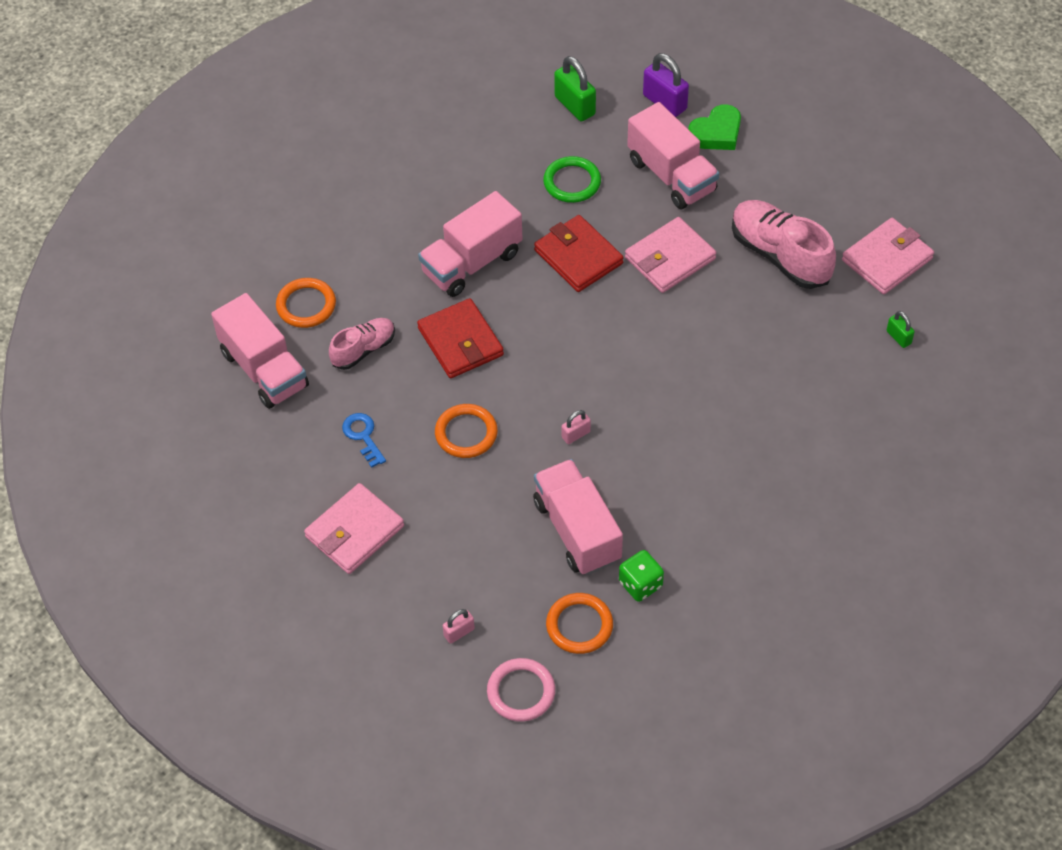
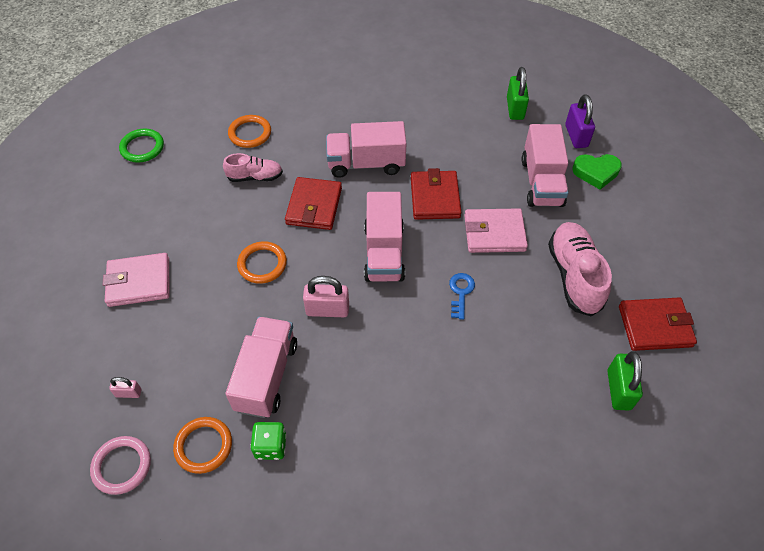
camera: 35 degrees right, 0 degrees up
(264, 369) = (191, 155): pink truck -> pink truck (384, 252)
(363, 436) = (203, 227): blue key -> blue key (460, 292)
(572, 182) = (472, 151): green ring -> green ring (142, 147)
(576, 434) = (327, 310): pink padlock -> pink padlock, size x1.82
(887, 259) = (655, 326): pink wallet -> red wallet
(898, 337) = (618, 390): green padlock -> green padlock, size x1.82

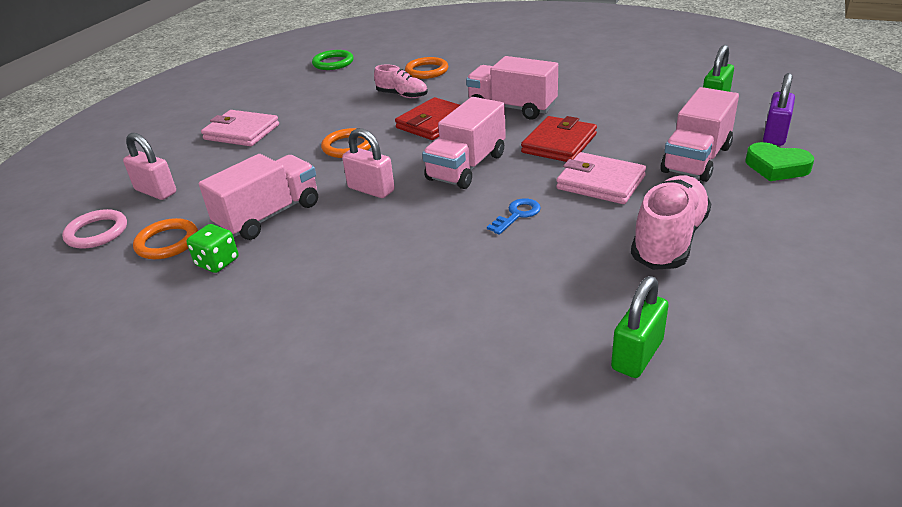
camera: 35 degrees right, 20 degrees down
(128, 393) = (156, 191): pink padlock -> pink padlock, size x1.82
(655, 326) = (745, 315): red wallet -> none

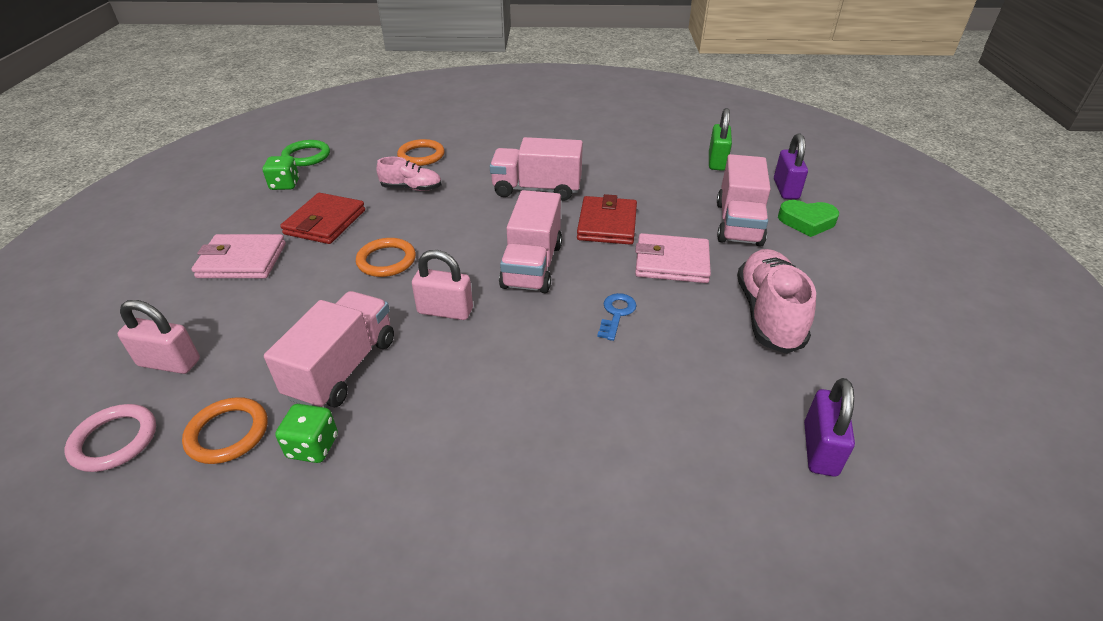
camera: 25 degrees left, 5 degrees up
(304, 82) = (285, 185): none -> green dice
(433, 123) = (466, 217): red wallet -> red wallet (325, 222)
(637, 355) = (819, 449): green padlock -> purple padlock

